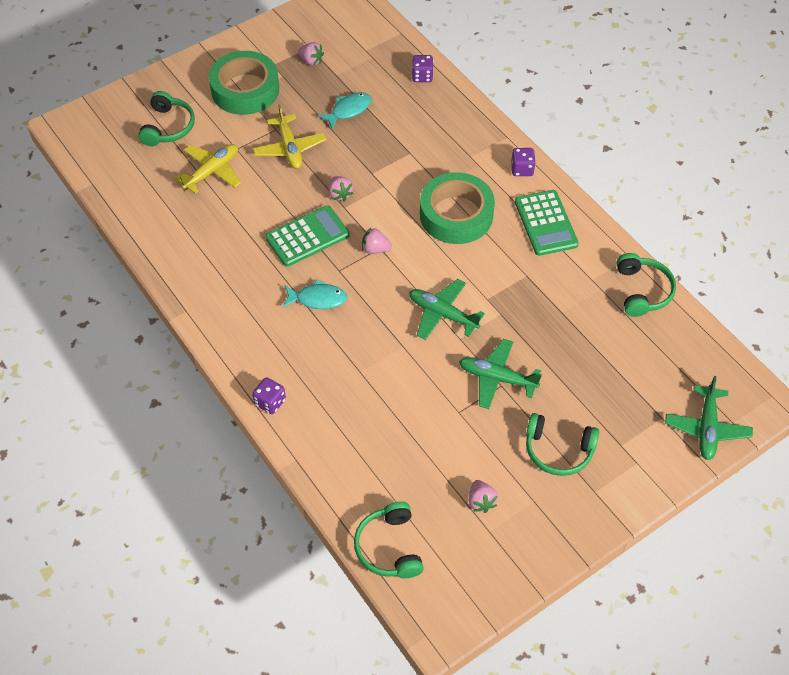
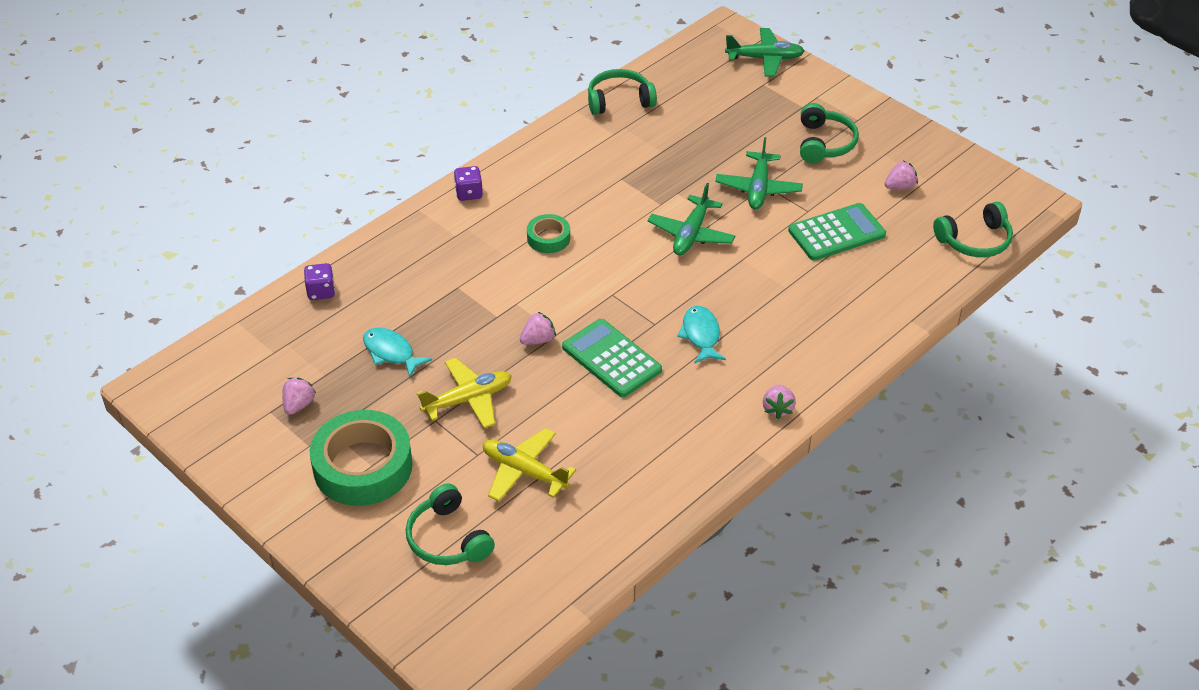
camera: 100 degrees left, 10 degrees down
(168, 127) = (447, 539): green headphones -> green headphones turned 120 degrees counterclockwise
(270, 402) = (851, 352): purple dice -> none
(375, 249) = (615, 297): pink strawberry -> pink strawberry (777, 409)
(456, 215) = (548, 238): green tape -> green tape, size x0.50
(546, 223) = (545, 170): green calculator -> green calculator (836, 233)

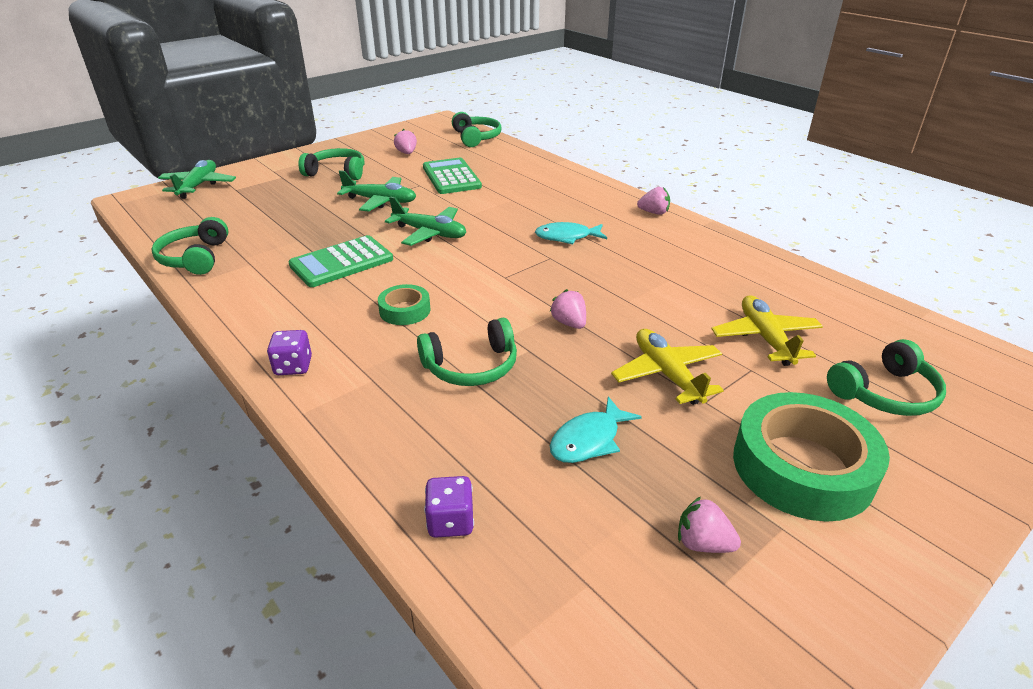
camera: 85 degrees left, 10 degrees down
(473, 285) = (471, 366): none -> green headphones
(524, 471) = (765, 338): yellow plane -> yellow plane turned 135 degrees clockwise
(611, 359) = (598, 281): green calculator -> green calculator (341, 262)

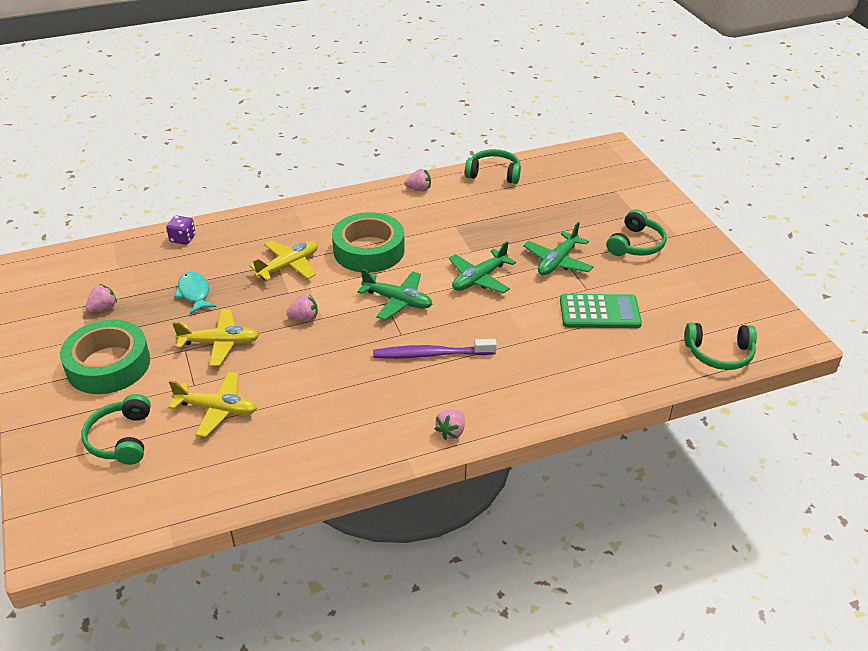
camera: 110 degrees right, 5 degrees up
(198, 186) = (629, 174): green plane -> green plane (397, 301)
(293, 366) = (336, 205): purple dice -> none
(341, 262) = (452, 231): green calculator -> none
(405, 310) = (369, 250): green tape -> green tape, size x1.99
(407, 153) = (679, 293): pink strawberry -> pink strawberry (419, 189)
(471, 366) = (288, 266): green headphones -> yellow plane
(567, 237) = (431, 354): turquoise fish -> purple toothbrush

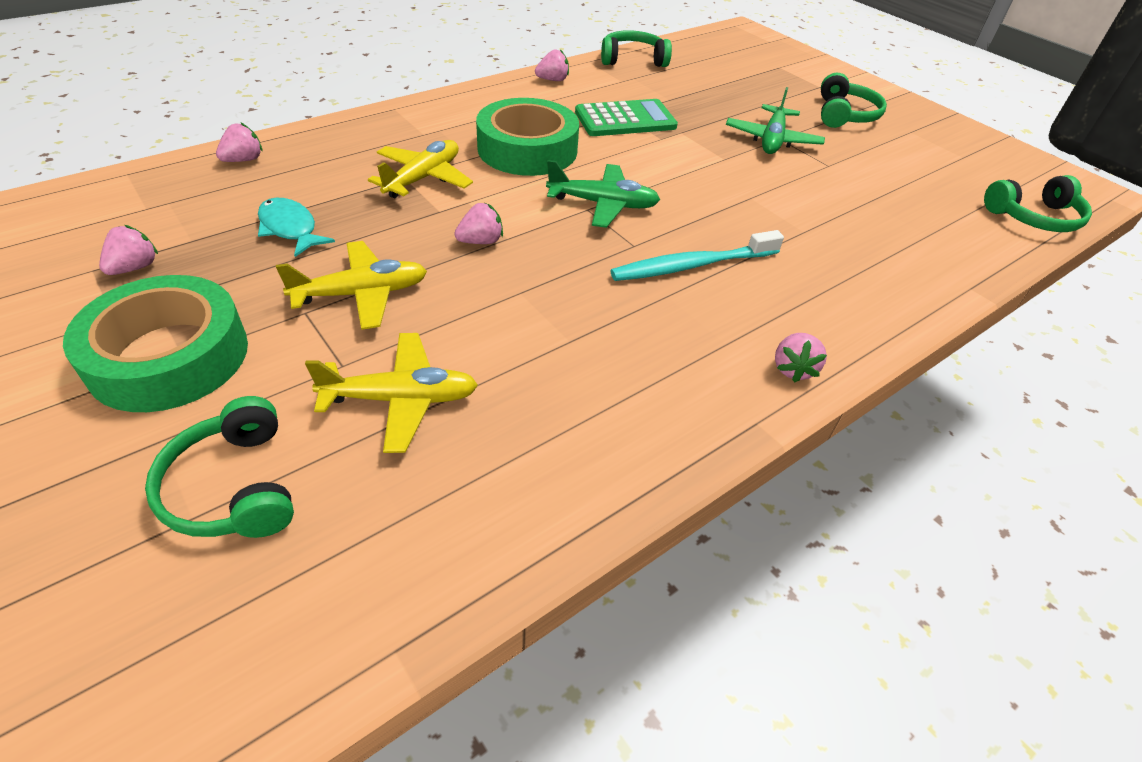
camera: 20 degrees left, 5 degrees up
(183, 239) = (244, 160): purple dice -> pink strawberry
(431, 354) = (692, 265): purple toothbrush -> turquoise toothbrush
(479, 279) = (692, 167): green plane -> none
(599, 312) = (864, 188): green calculator -> green calculator (625, 119)

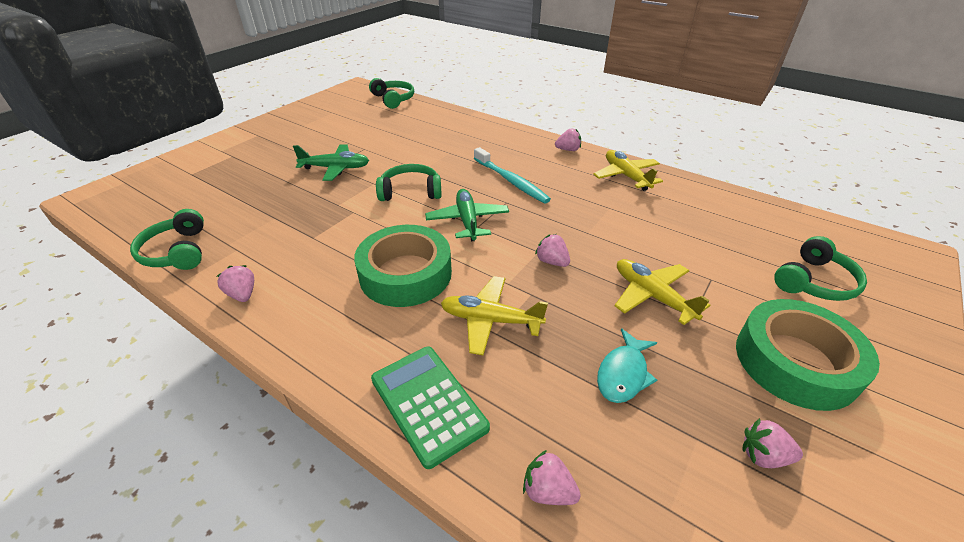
camera: 105 degrees left, 5 degrees down
(401, 399) = (707, 249): yellow plane -> yellow plane (626, 176)
(625, 119) = (325, 233): green calculator -> green calculator (428, 403)
(844, 115) = (283, 145): green headphones -> green headphones (410, 191)

